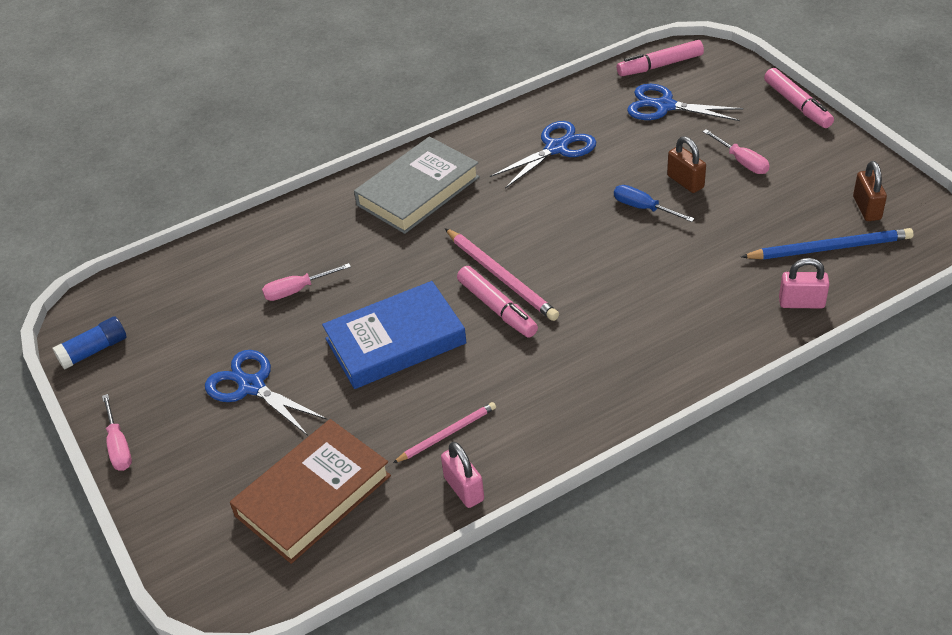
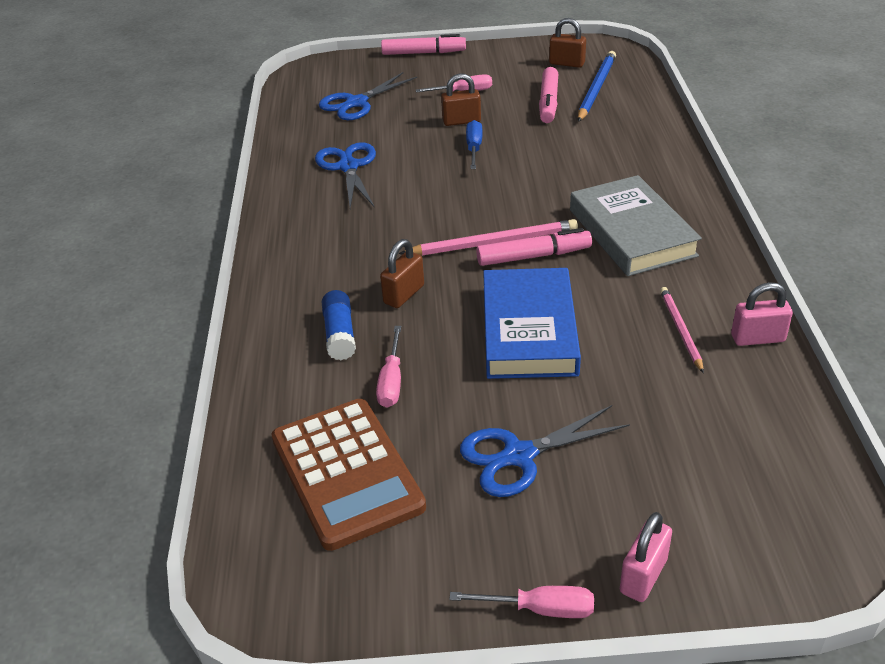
camera: 65 degrees left, 5 degrees down
(94, 350) = (340, 600): blue glue stick -> blue glue stick (340, 334)
(198, 307) = (347, 472): none -> brown calculator
(313, 496) = (716, 445): brown book -> none
(400, 254) = (404, 294): none -> brown padlock
(418, 191) = (320, 259): grey book -> grey book (632, 232)
(643, 208) = (474, 148): blue screwdriver -> blue screwdriver turned 120 degrees clockwise
(660, 65) = (301, 90): pink marker -> pink marker (548, 102)
(801, 303) = (645, 116): pink padlock -> pink padlock (643, 576)

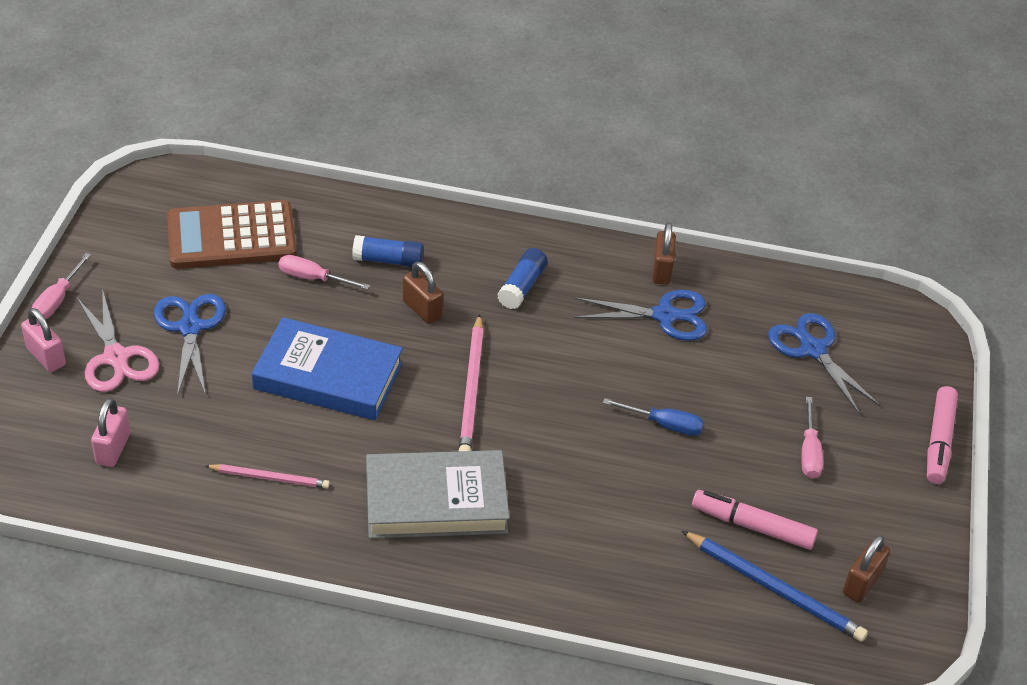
camera: 100 degrees right, 5 degrees up
(344, 243) = (522, 287): none -> blue glue stick
(461, 121) = (733, 430): brown padlock -> brown padlock (661, 270)
(533, 256) = (434, 412): pink marker -> none
(603, 504) = (116, 358): none -> pink scissors
(757, 338) = (227, 528): pink padlock -> pink padlock (113, 449)

